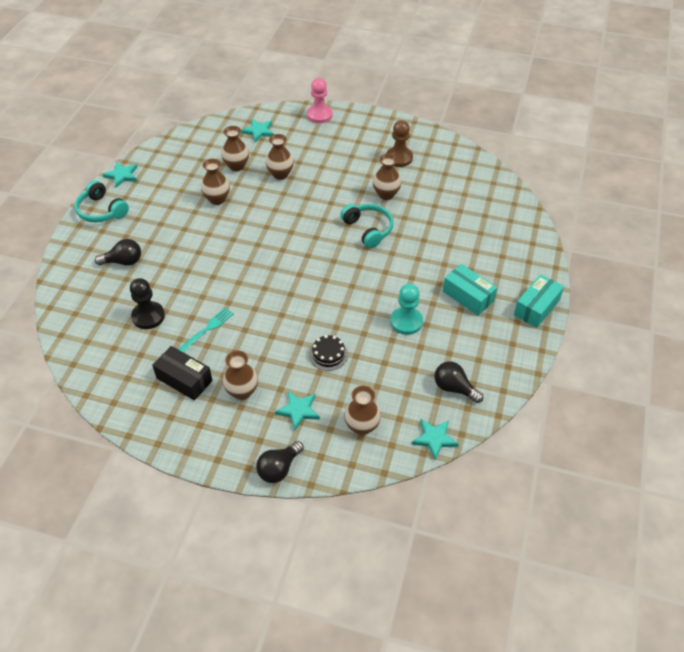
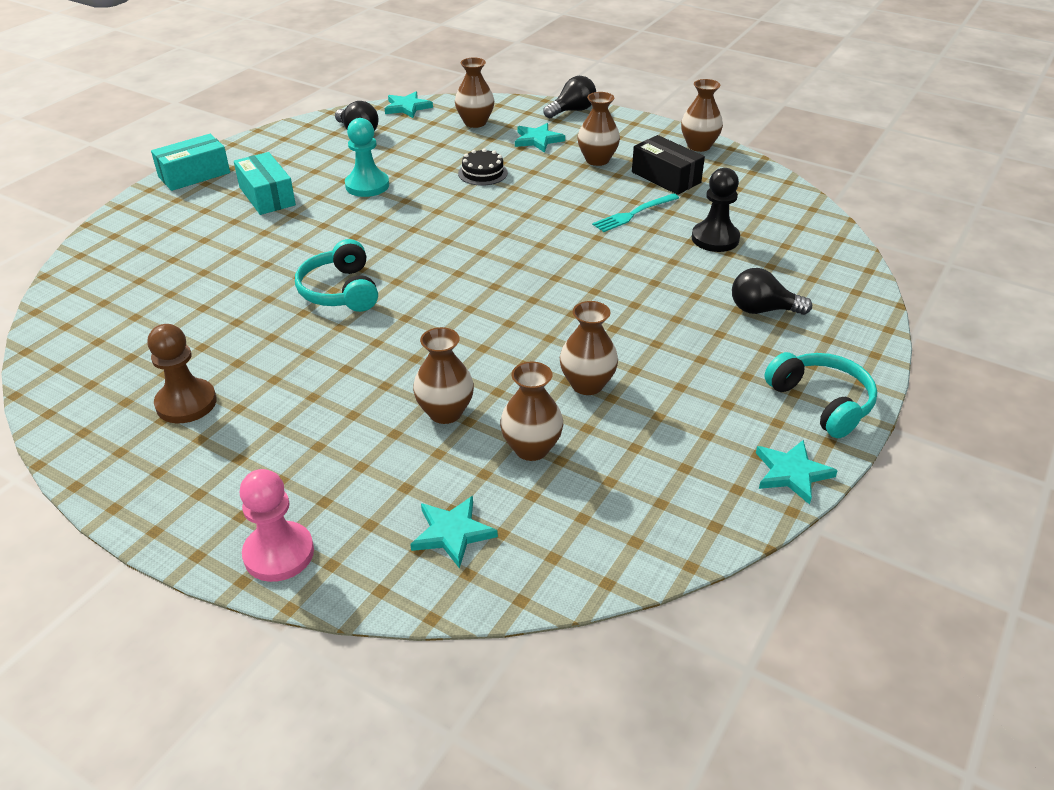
camera: 165 degrees left, 10 degrees down
(386, 194) = (269, 339): brown vase -> brown vase (699, 146)

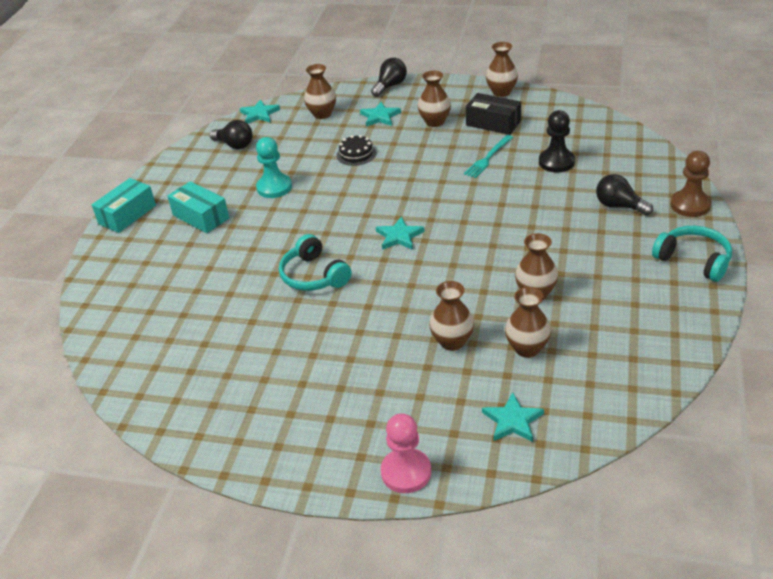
camera: 15 degrees left, 0 degrees up
(186, 403) = (260, 392): brown pawn -> brown pawn (690, 205)
(762, 310) = (619, 206): black light bulb -> black light bulb turned 45 degrees clockwise
(791, 473) = (702, 313): turquoise star -> turquoise star (399, 236)

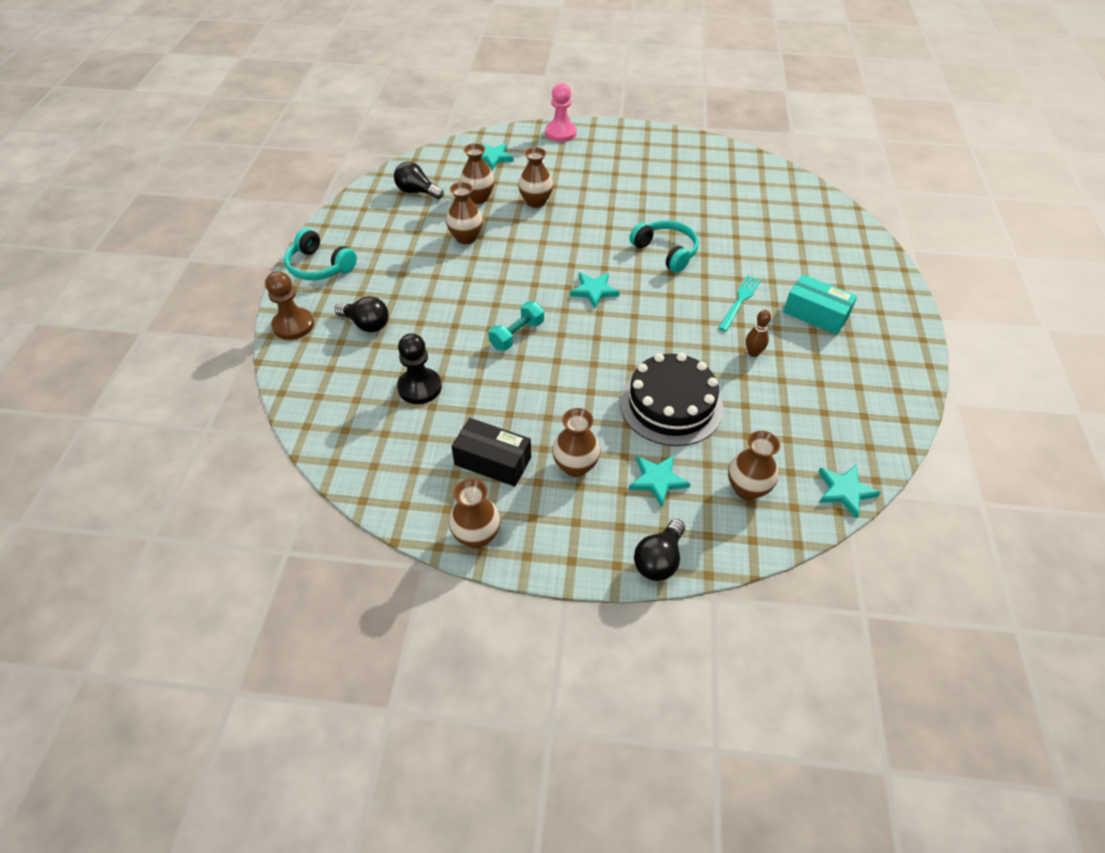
camera: 170 degrees right, 10 degrees up
(127, 214) = (902, 317): turquoise box -> none
(235, 145) = (844, 425): black light bulb -> black light bulb (417, 192)
(274, 187) = (753, 353): turquoise pawn -> brown bowling pin
(356, 154) = (671, 405): black cake -> black cake, size x2.01
(476, 199) = (517, 335): none -> turquoise dumbbell
(488, 158) = (502, 396): turquoise fork -> turquoise fork (740, 301)

